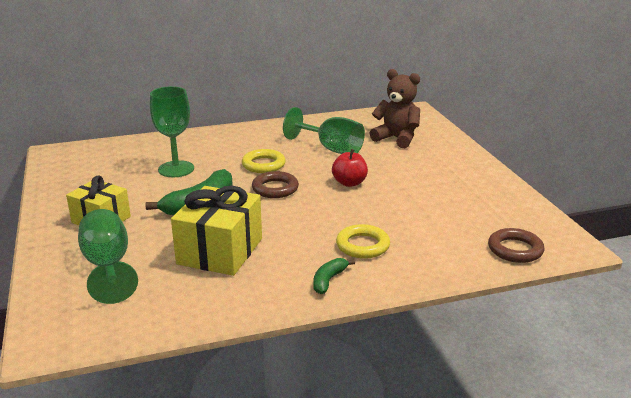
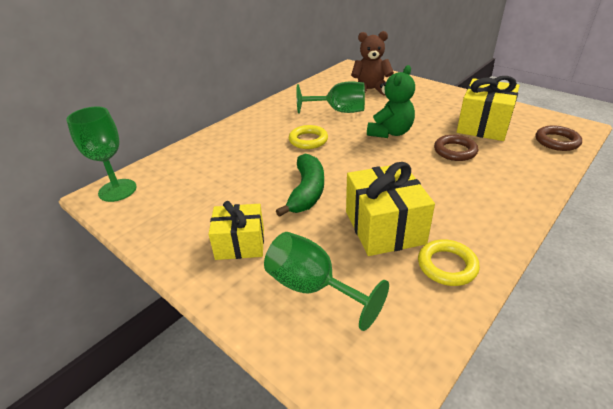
camera: 30 degrees left, 10 degrees up
(176, 169) = (242, 169): green goblet -> green goblet (117, 190)
(275, 188) = (346, 156): brown ring -> brown ring (455, 151)
(328, 280) = (494, 215): green banana -> none
(349, 183) = (390, 132): red apple -> green teddy bear
(362, 245) = (472, 177): yellow ring -> yellow ring (447, 266)
(459, 208) = (483, 125): none -> yellow gift

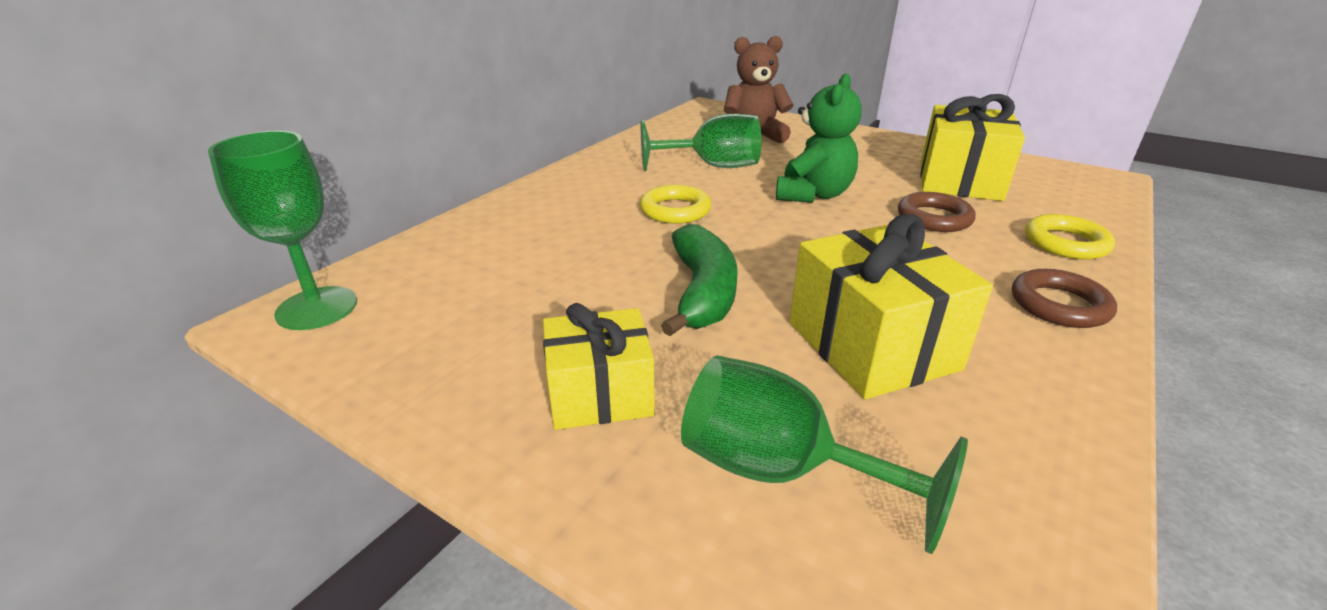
camera: 10 degrees left, 5 degrees down
(447, 266) = (1020, 407): yellow ring -> yellow ring (1065, 243)
(557, 141) = (1086, 199): brown ring -> brown ring (1059, 305)

